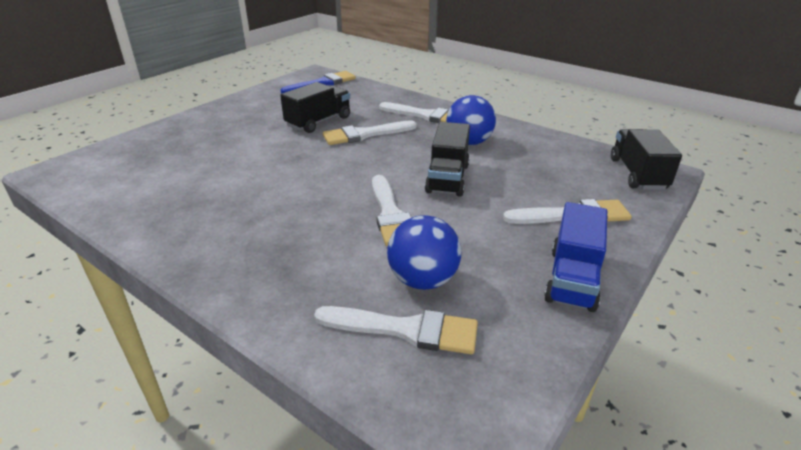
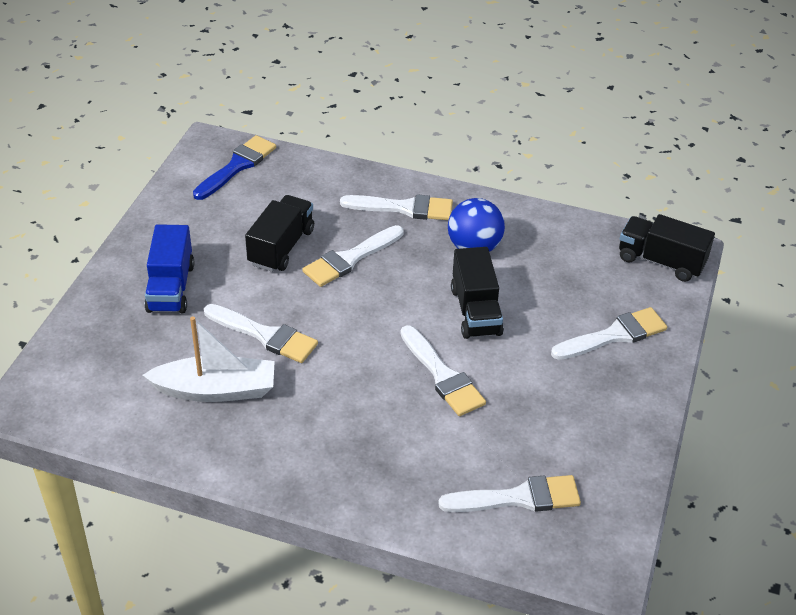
camera: 20 degrees left, 10 degrees up
(194, 189) = (216, 390): none -> white boat
(263, 164) = (265, 335): none -> white brush
(423, 280) = (509, 446): blue ball -> none
(572, 279) = (633, 412): blue truck -> blue truck (171, 288)
(637, 174) = (661, 261): black truck -> black truck turned 45 degrees counterclockwise

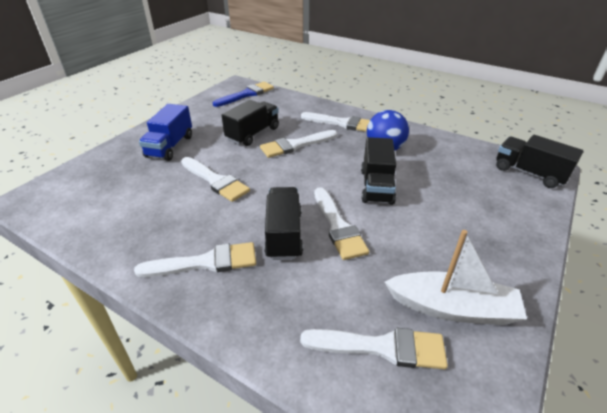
camera: 15 degrees right, 5 degrees down
(216, 390) = (160, 210): white boat -> white boat (452, 308)
(382, 397) = (284, 235): none -> black truck
(614, 335) = (489, 218): white brush -> white brush (205, 262)

